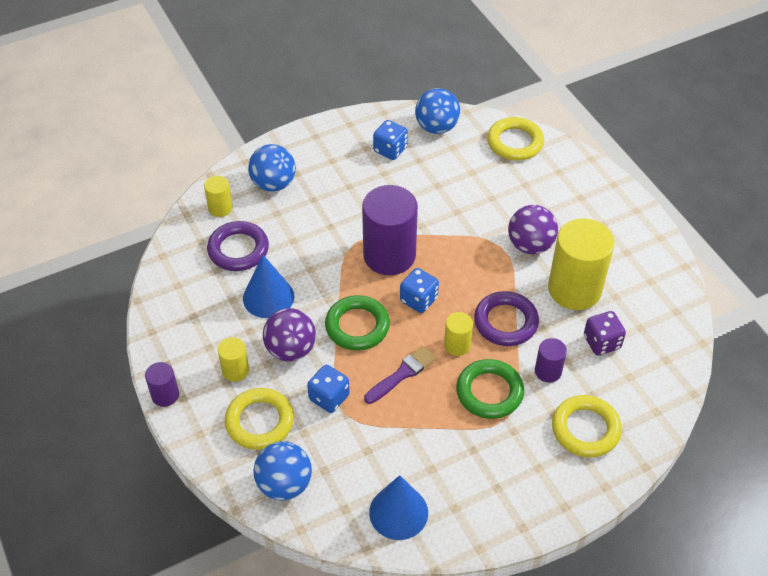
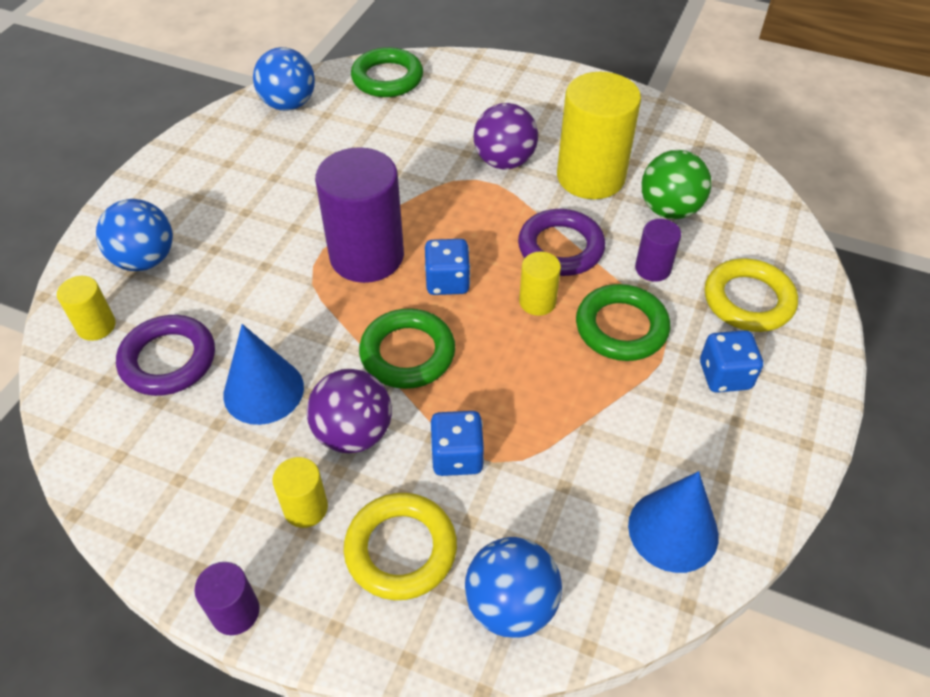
camera: 40 degrees left, 0 degrees up
(390, 150) = (258, 151): blue dice -> blue dice (725, 375)
(402, 374) = (512, 372): purple brush -> none
(515, 142) = (387, 78): yellow ring -> green ring
(601, 342) = (669, 210): purple dice -> green ball

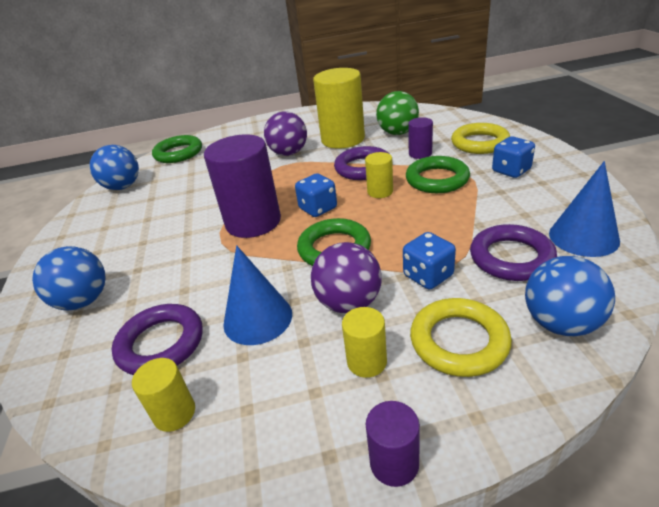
camera: 30 degrees left, 15 degrees down
(96, 326) = (74, 359): yellow cylinder -> yellow cylinder (174, 413)
(562, 497) = (511, 258): none -> purple ring

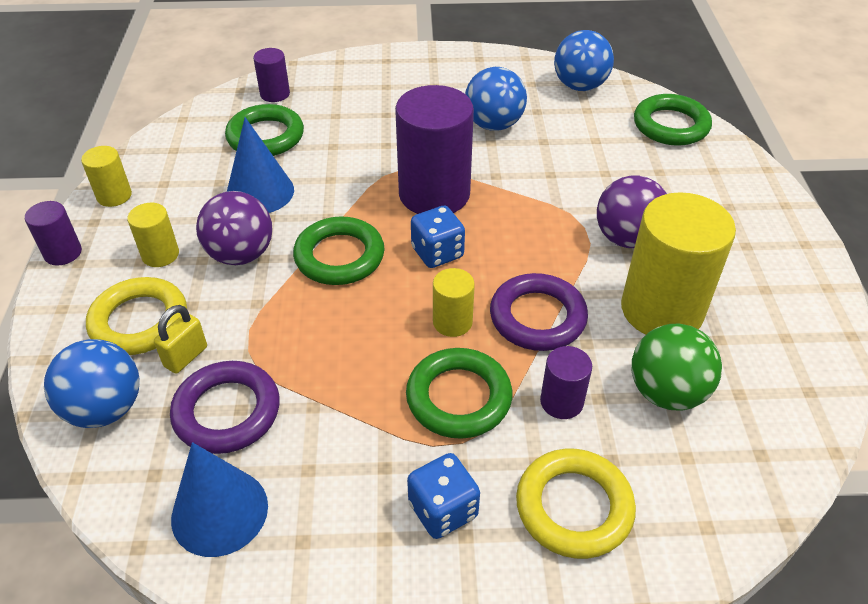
camera: 95 degrees right, 10 degrees up
(73, 362) = (275, 94): none -> purple cylinder
(83, 301) = (353, 88): blue ball -> blue ball (493, 125)
(161, 343) = (265, 136): purple ring -> green ring
(174, 413) = (186, 148): yellow cylinder -> yellow cylinder (114, 196)
(428, 276) = (243, 325): blue dice -> none
(478, 296) = (186, 357): none -> yellow padlock

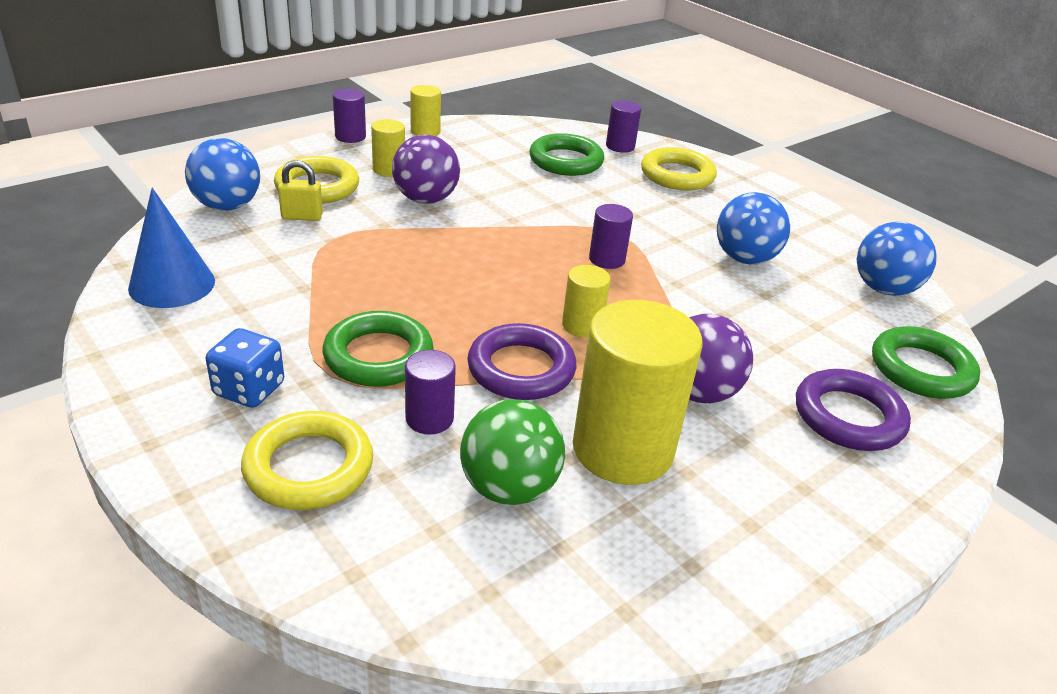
camera: 50 degrees right, 10 degrees down
(227, 412) = (265, 252): purple ring -> purple ring (848, 417)
(260, 192) = (501, 182): blue cone -> none
(339, 256) = (474, 241): green ring -> none
(351, 90) = (677, 175): none -> yellow ring
(434, 194) = (607, 259): purple cylinder -> purple cylinder, size x0.48
(437, 253) = (536, 286): blue dice -> none
(452, 322) = (462, 322): yellow cylinder -> yellow cylinder (582, 325)

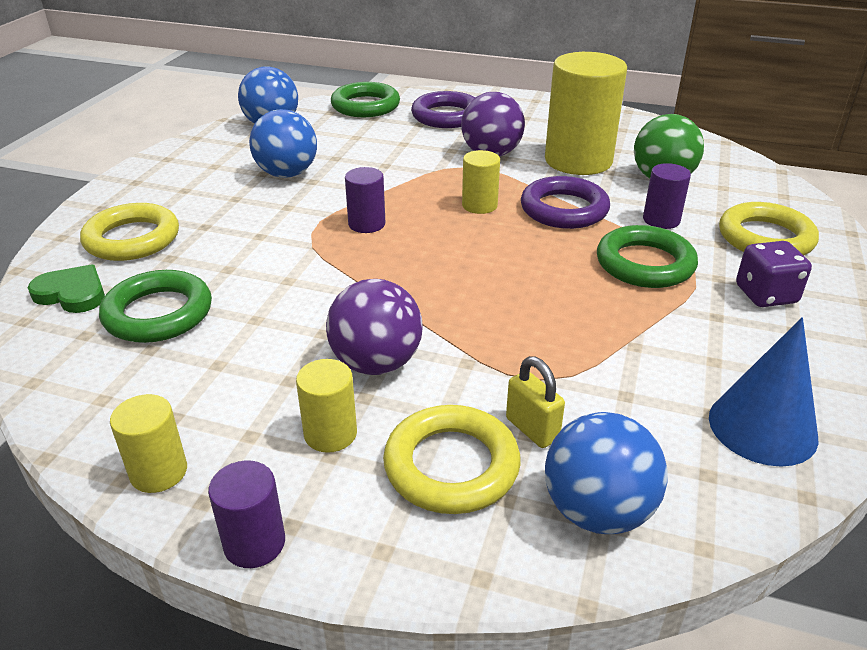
camera: 120 degrees left, 0 degrees up
(249, 389) = (765, 295): blue dice -> purple dice
(620, 146) = (72, 293): purple cylinder -> green heart

